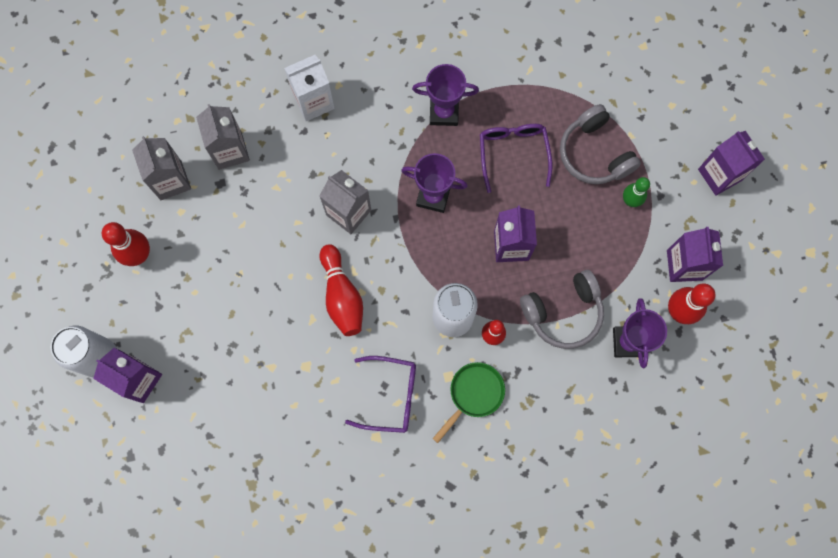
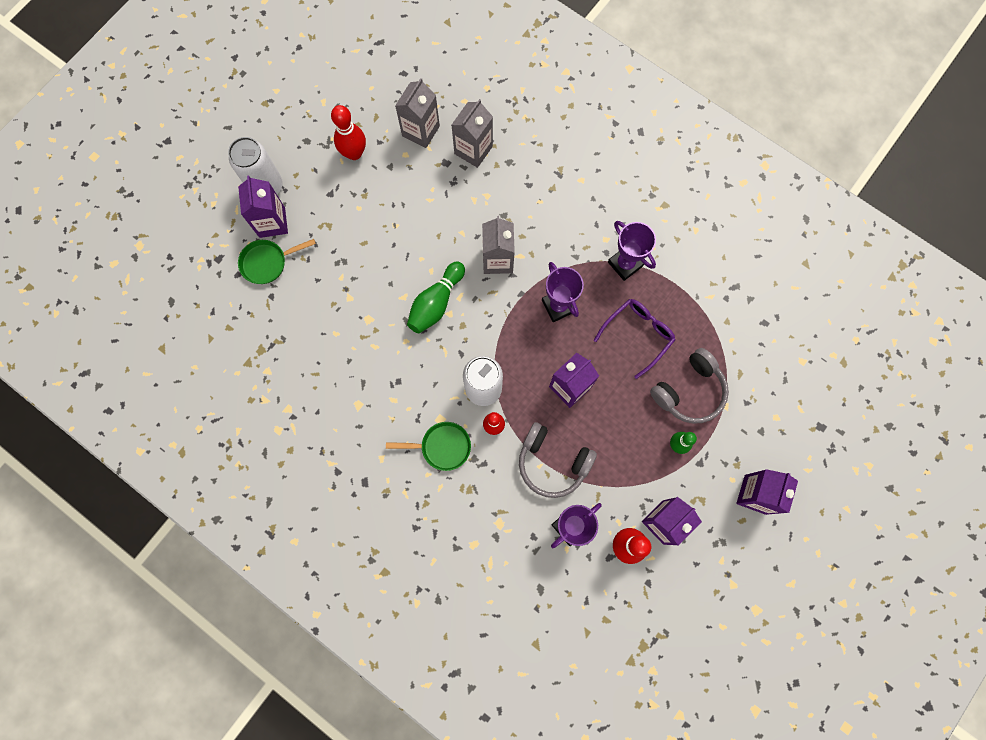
camera: 50 degrees right, 0 degrees up
(174, 414) = (267, 262): none -> green pan
(313, 102) = (555, 174): white carton -> none
(342, 296) = (436, 303): red bowling pin -> green bowling pin
(391, 396) = (394, 392): purple glasses -> none
(594, 153) = (689, 391): grey headphones -> grey headphones turned 150 degrees counterclockwise

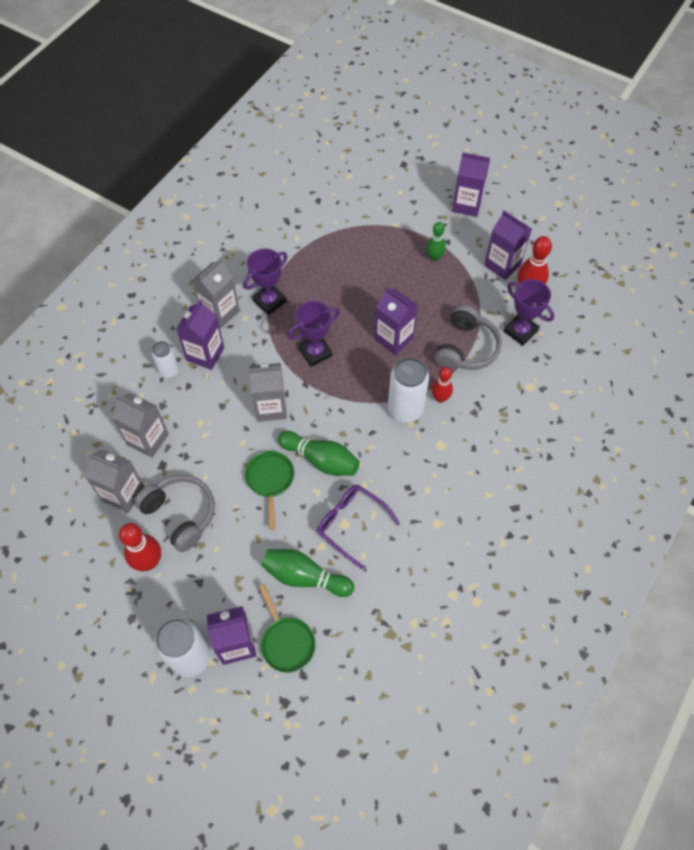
camera: 95 degrees left, 15 degrees down
(322, 281) = (305, 577): none -> green bowling pin
(442, 447) = (467, 441): green pan -> green pan (270, 481)
(546, 168) = (169, 371): none -> white can
(564, 200) = (205, 354): none -> purple carton
(614, 215) = (220, 312): none -> grey carton
(638, 334) = (337, 288): purple glasses -> purple glasses (351, 524)
(689, 391) = (385, 250): grey headphones -> grey headphones (180, 514)

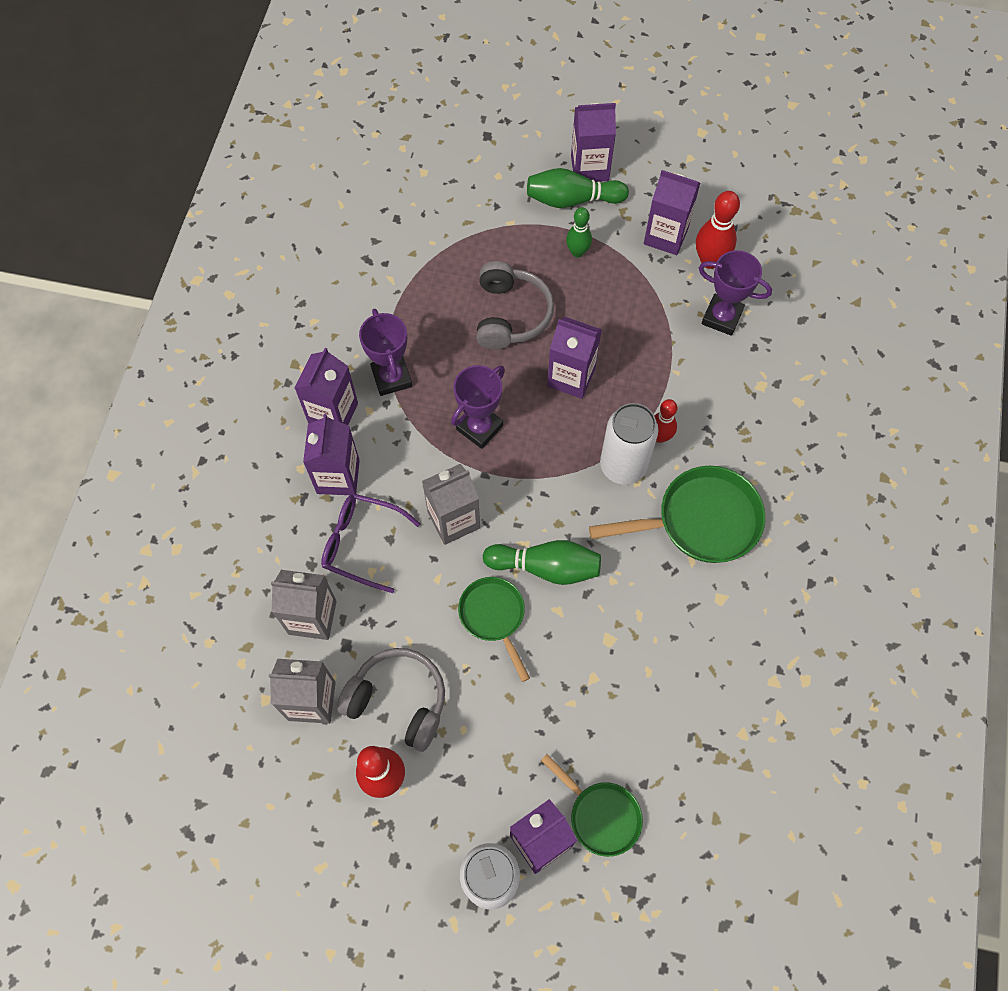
camera: 20 degrees left, 5 degrees up
(169, 371) = (300, 516): white can -> none
(220, 312) = (333, 413): grey carton -> purple carton
(269, 301) = (391, 377): purple trophy -> purple trophy turned 45 degrees counterclockwise
(305, 577) = (588, 725): green bowling pin -> green bowling pin (572, 200)
(351, 524) = (617, 637): purple glasses -> purple glasses (361, 543)
(445, 465) = (700, 521): none -> green pan
(466, 348) = (665, 360): grey headphones -> grey headphones (510, 315)

